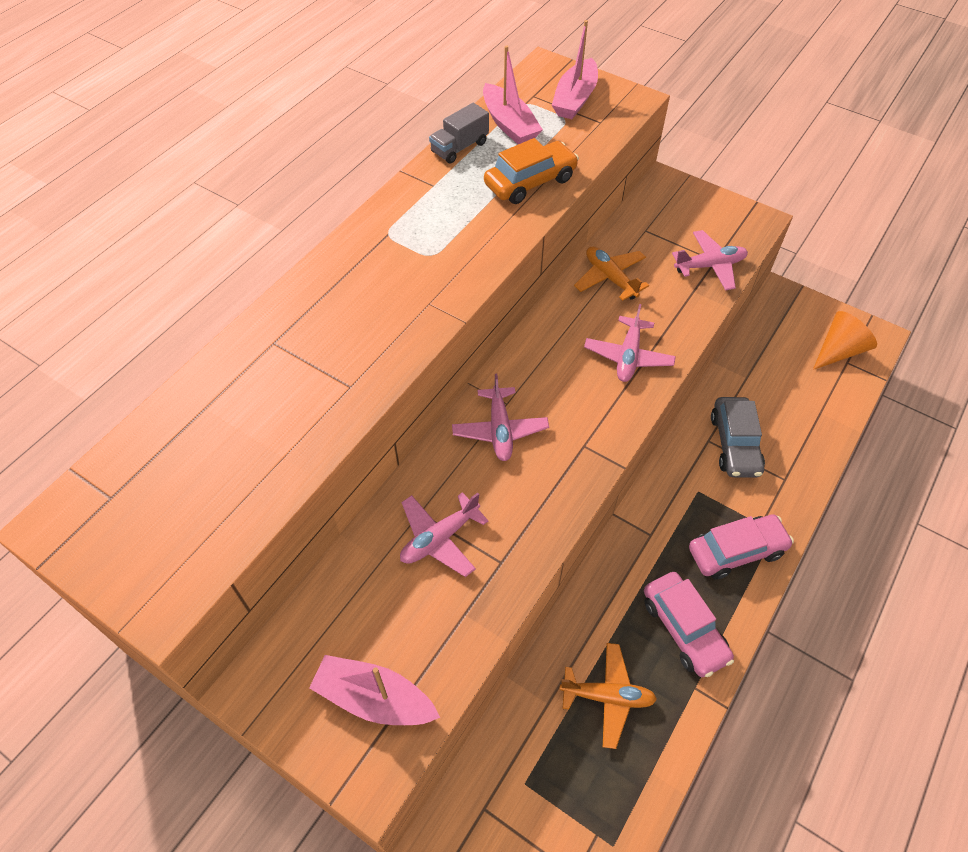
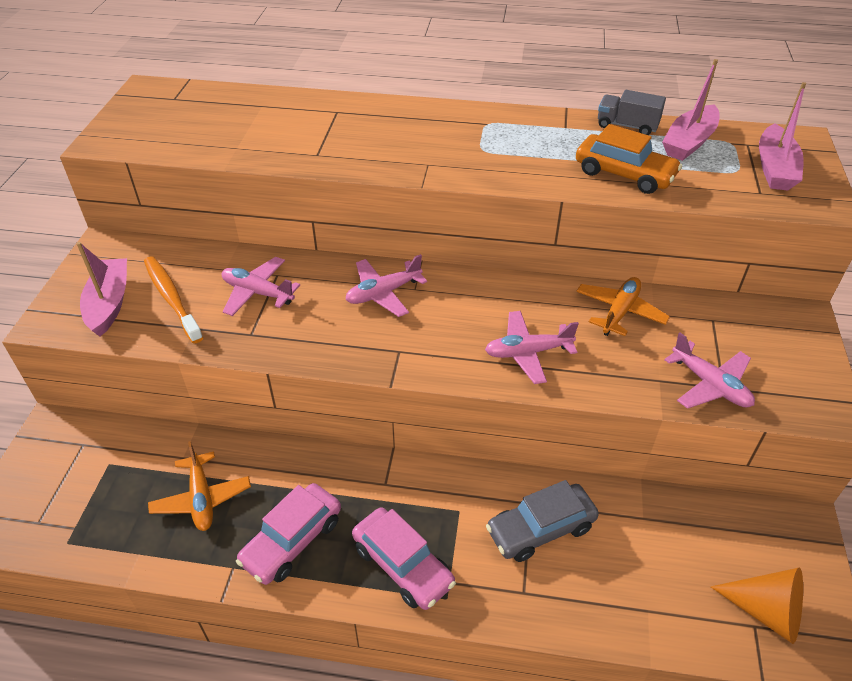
camera: 65 degrees right, 10 degrees down
(402, 627) = (172, 298): none -> orange toothbrush
(575, 99) = (774, 168): pink boat -> pink boat turned 75 degrees counterclockwise

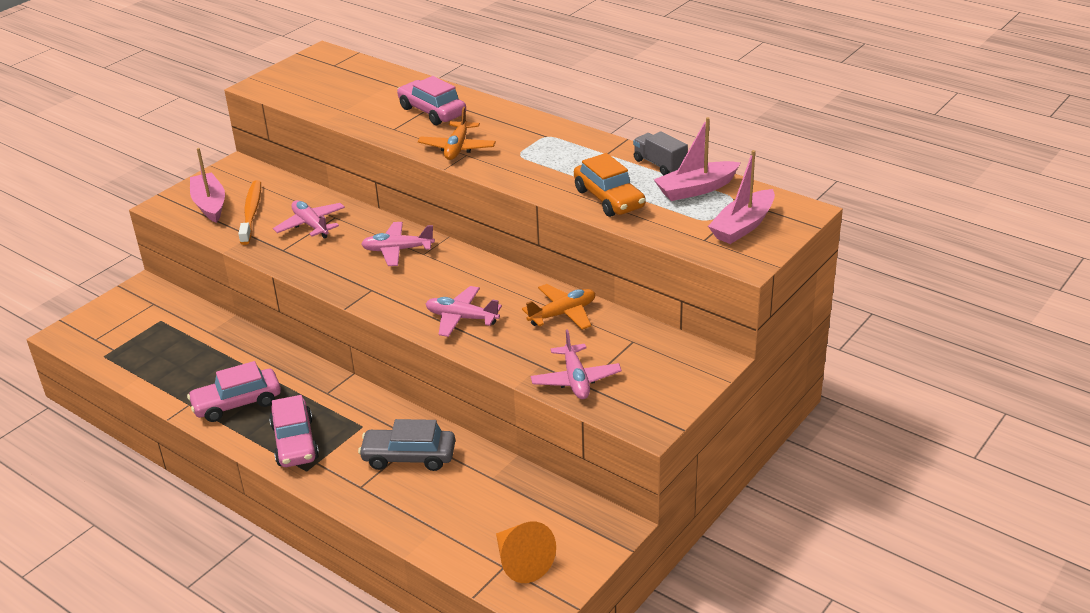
camera: 30 degrees right, 10 degrees down
(109, 303) = (210, 204): pink boat -> pink boat turned 45 degrees counterclockwise
(202, 498) = (201, 360): orange plane -> orange plane (457, 148)
(340, 125) = (432, 111): none -> pink car

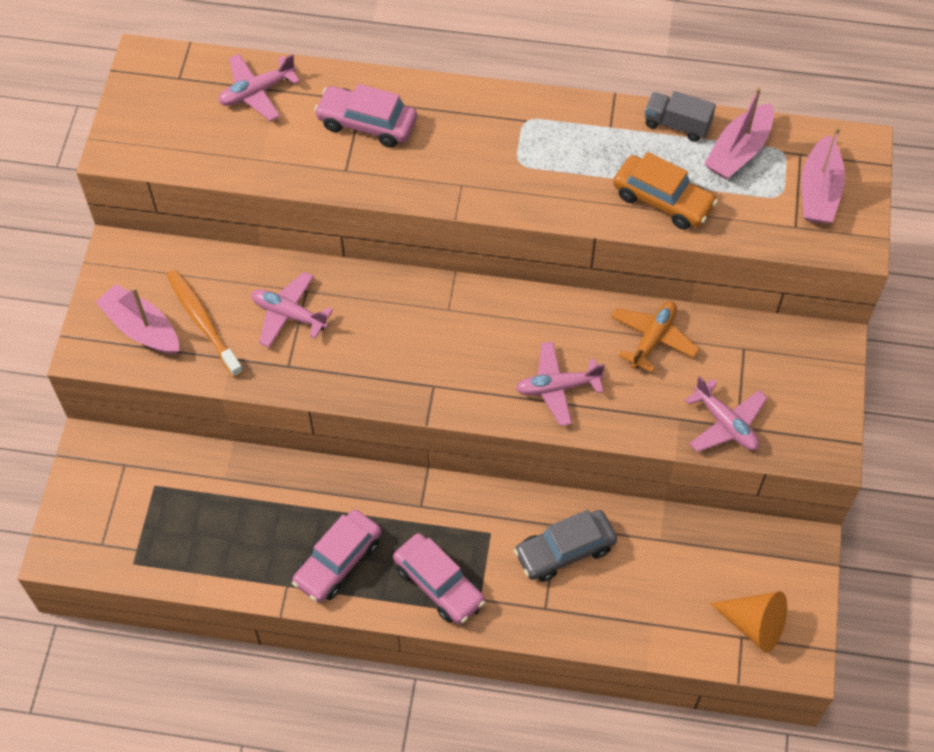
camera: 30 degrees left, 25 degrees up
(397, 250) = (416, 315): pink plane -> pink plane (257, 92)
(457, 148) = (444, 177): orange plane -> none

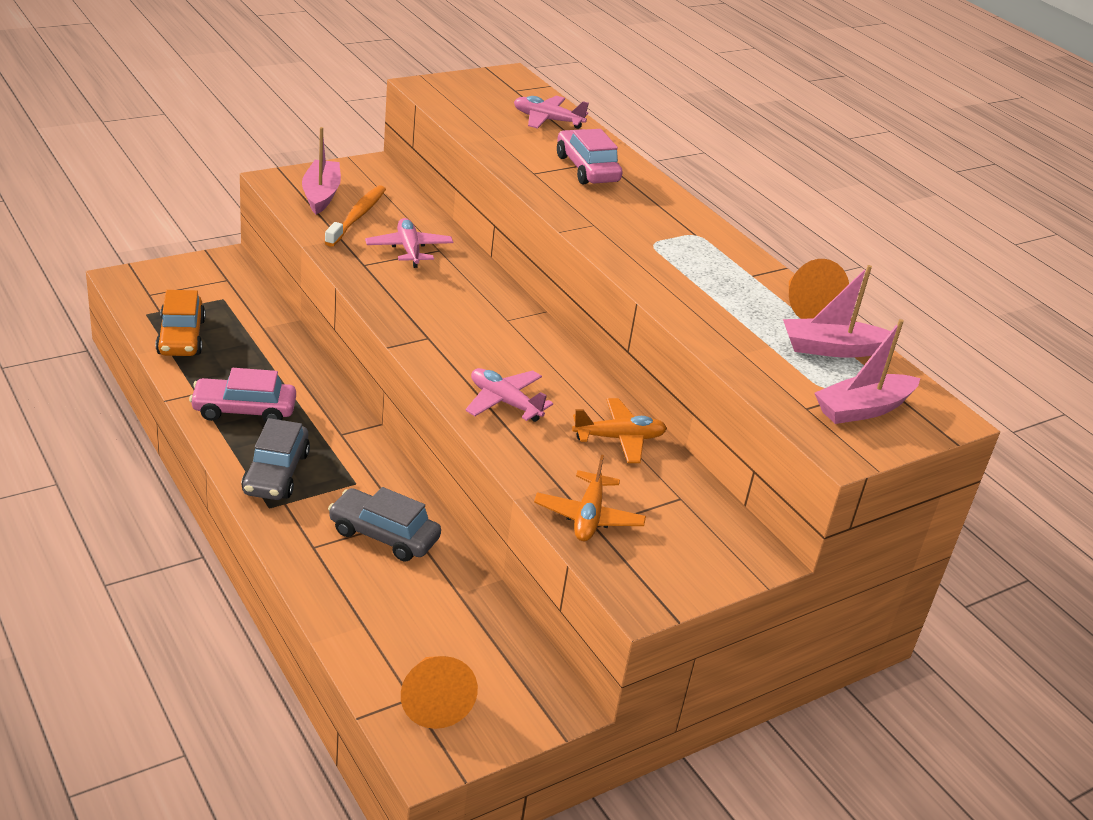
camera: 45 degrees right, 25 degrees down
(439, 584) = (276, 473): pink car -> grey car
(663, 200) = (723, 324): orange car -> orange car (181, 337)
(677, 125) = (806, 307): grey truck -> orange cone
(725, 424) = (588, 517): pink plane -> orange plane

